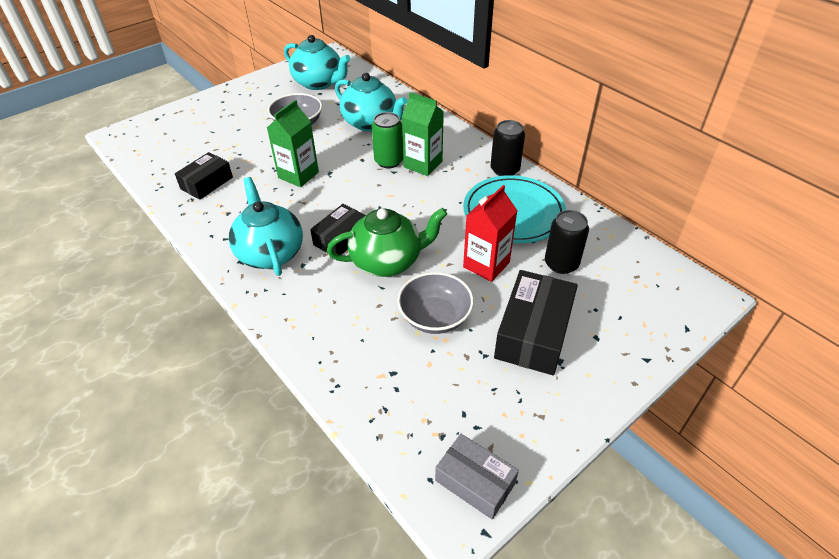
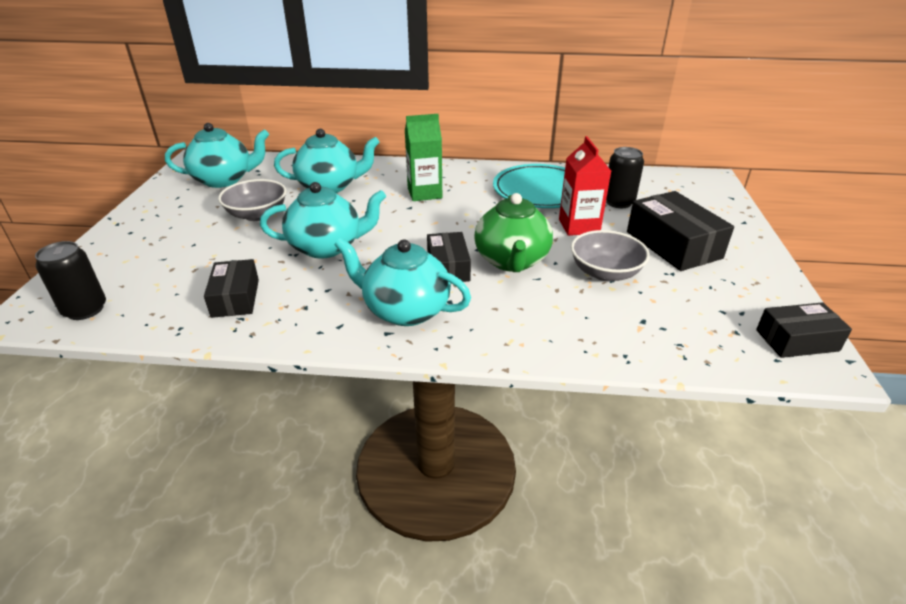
camera: 45 degrees left, 10 degrees down
(298, 175) = (327, 247): green carton -> turquoise teapot
(387, 261) = (512, 261): green teapot -> green teapot turned 150 degrees clockwise
(388, 161) = (393, 203): green can -> none
(475, 482) = (797, 340): grey box -> black box
(505, 170) = (490, 171): black can -> black can (85, 309)

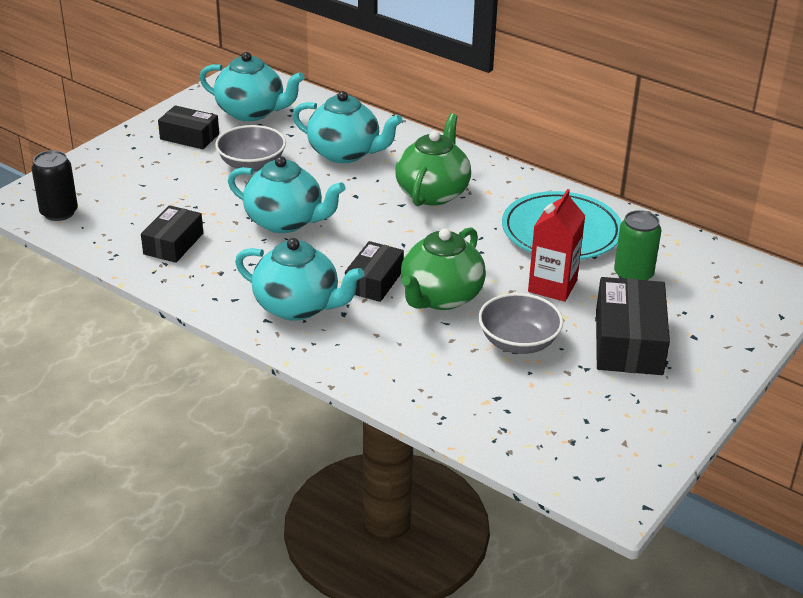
camera: 30 degrees right, 0 degrees up
(405, 310) = (298, 306): turquoise teapot -> turquoise teapot turned 150 degrees clockwise
(424, 193) = (433, 193): green carton -> green teapot
(618, 202) = (633, 275): black can -> green can
(797, 340) = (621, 471): black box -> black box (189, 137)

